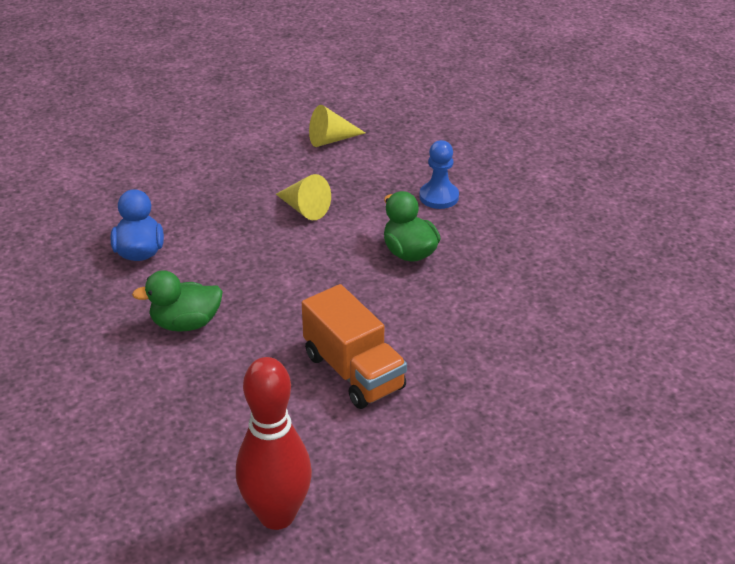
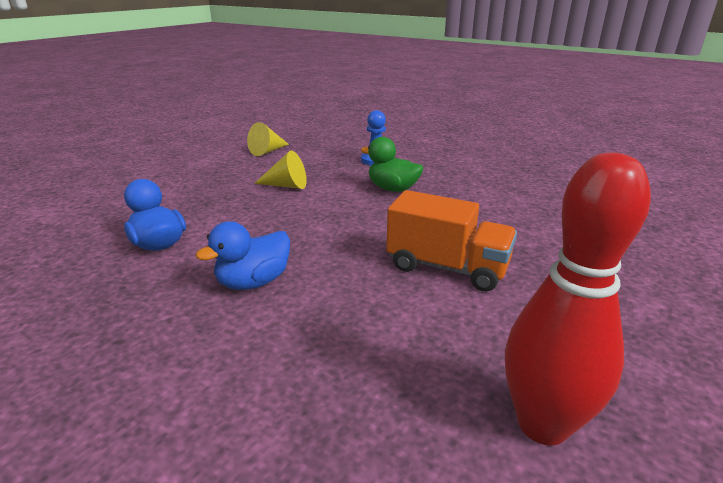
camera: 30 degrees left, 10 degrees down
(185, 323) = (253, 282): green duck -> blue duck

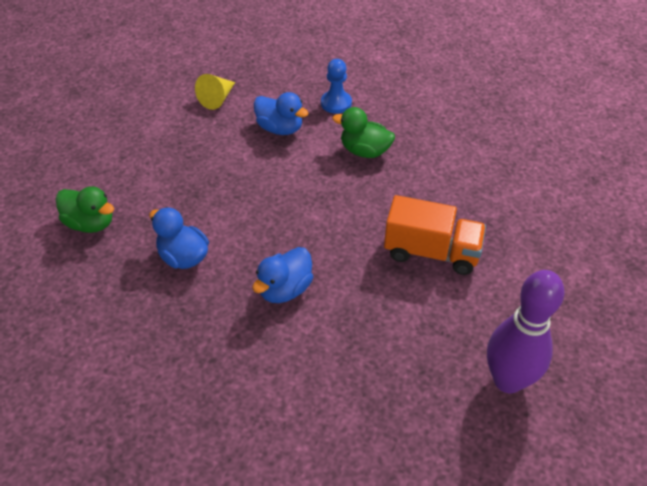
camera: 10 degrees left, 20 degrees up
(87, 213) = (91, 223): none -> green duck
(286, 186) = (261, 158): yellow cone -> none
(315, 170) = (280, 128): none -> blue duck
(542, 425) = (507, 380): red bowling pin -> purple bowling pin

